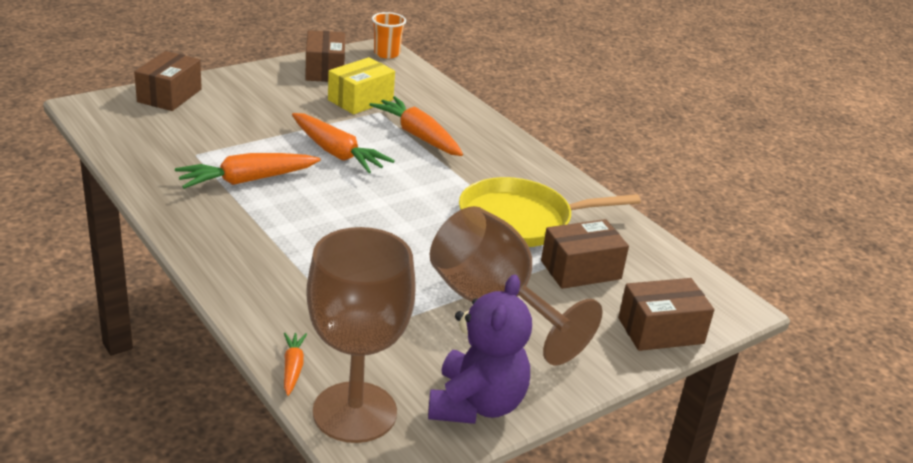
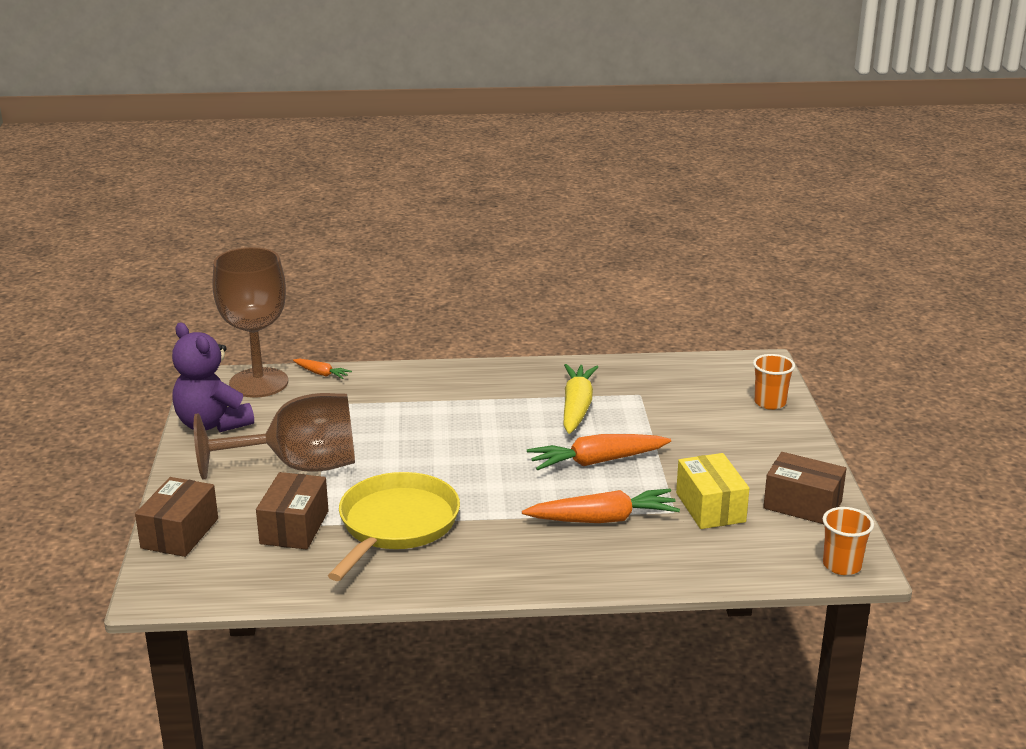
camera: 125 degrees right, 5 degrees down
(169, 95) = (770, 403): brown box -> orange cup
(247, 180) = (577, 407): orange carrot -> yellow carrot

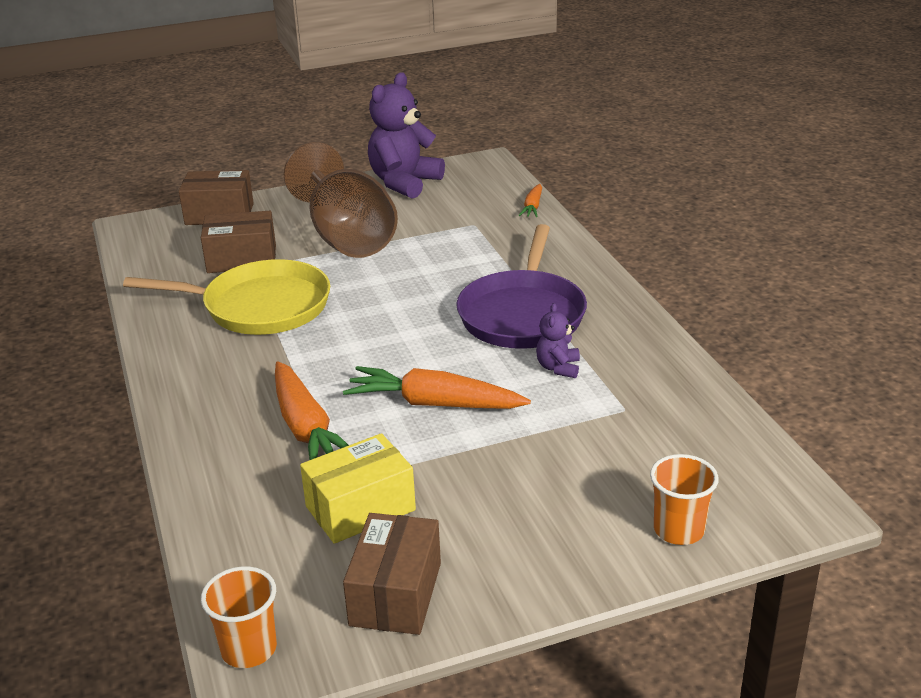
camera: 75 degrees right, 5 degrees up
(258, 383) = (493, 183): brown goblet -> none
(495, 408) = (523, 314): none -> purple pan
(577, 407) = (558, 368): yellow carrot -> purple teddy bear
(597, 461) = (434, 404): orange carrot -> orange carrot turned 45 degrees counterclockwise

